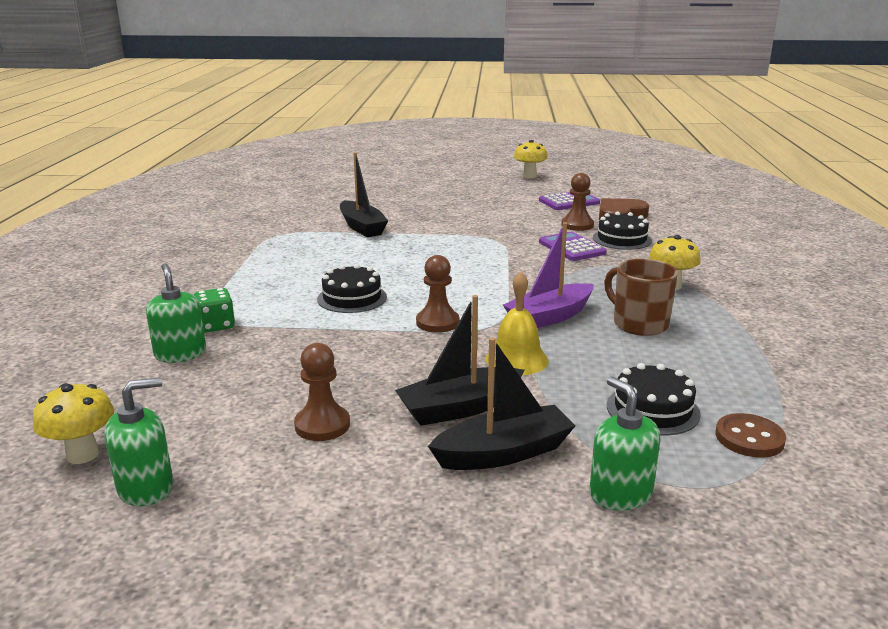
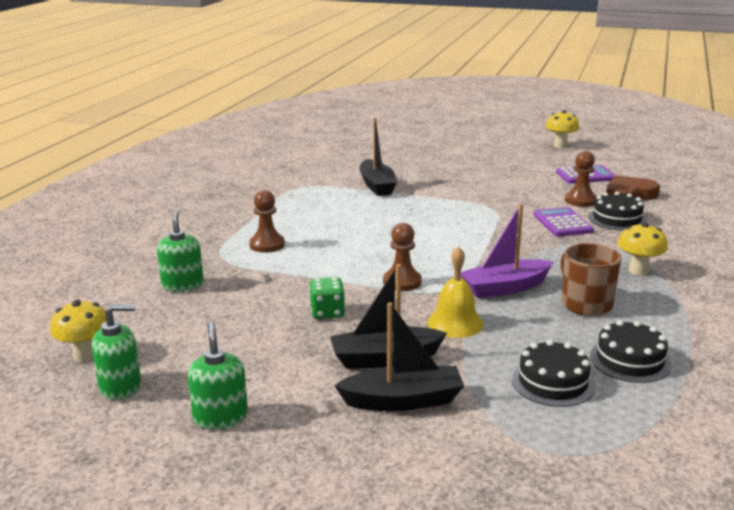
camera: 15 degrees right, 0 degrees up
(216, 325) = (219, 264): green dice -> green dice (327, 312)
(322, 425) = (268, 358): brown pawn -> brown pawn (267, 245)
(352, 298) = (339, 252): black cake -> black cake (630, 360)
(620, 494) = (483, 448): green soap dispenser -> green soap dispenser (220, 417)
(749, 438) = (627, 419): brown button -> none

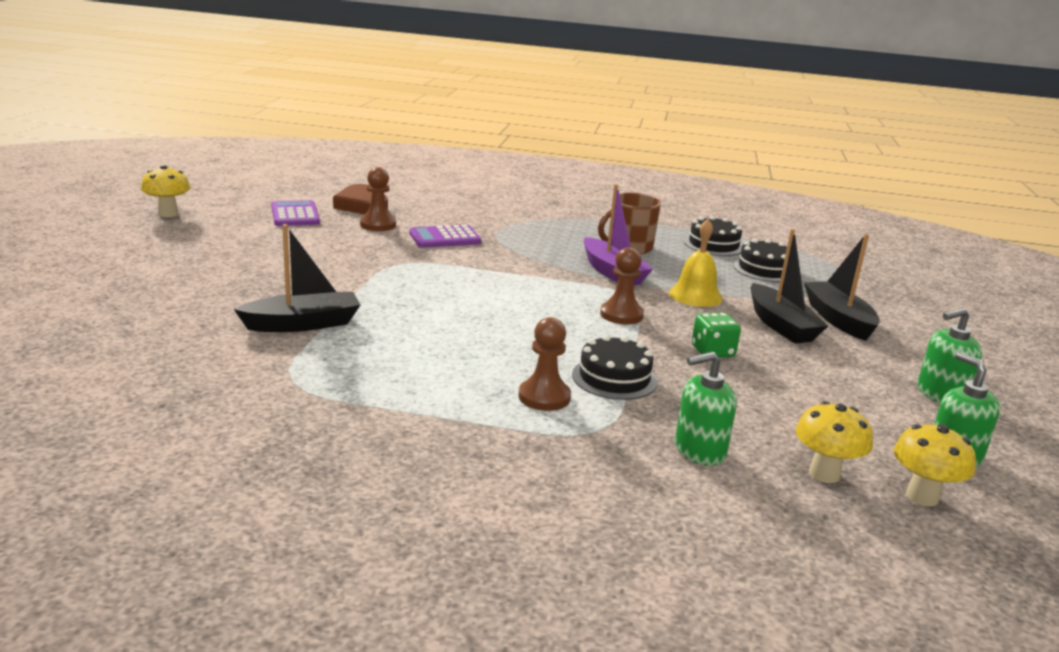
camera: 100 degrees left, 0 degrees up
(617, 219) = (432, 217): black cake -> black cake (614, 378)
(638, 270) = (553, 224): yellow mushroom -> yellow mushroom (824, 474)

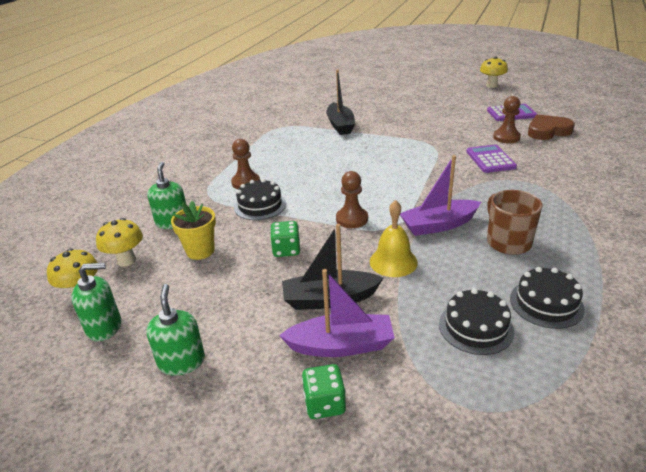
camera: 105 degrees right, 10 degrees up
(756, 412) = (200, 251): none -> yellow flower pot
(838, 319) = (341, 345): black boat -> purple boat
(907, 325) = (324, 404): none -> green dice

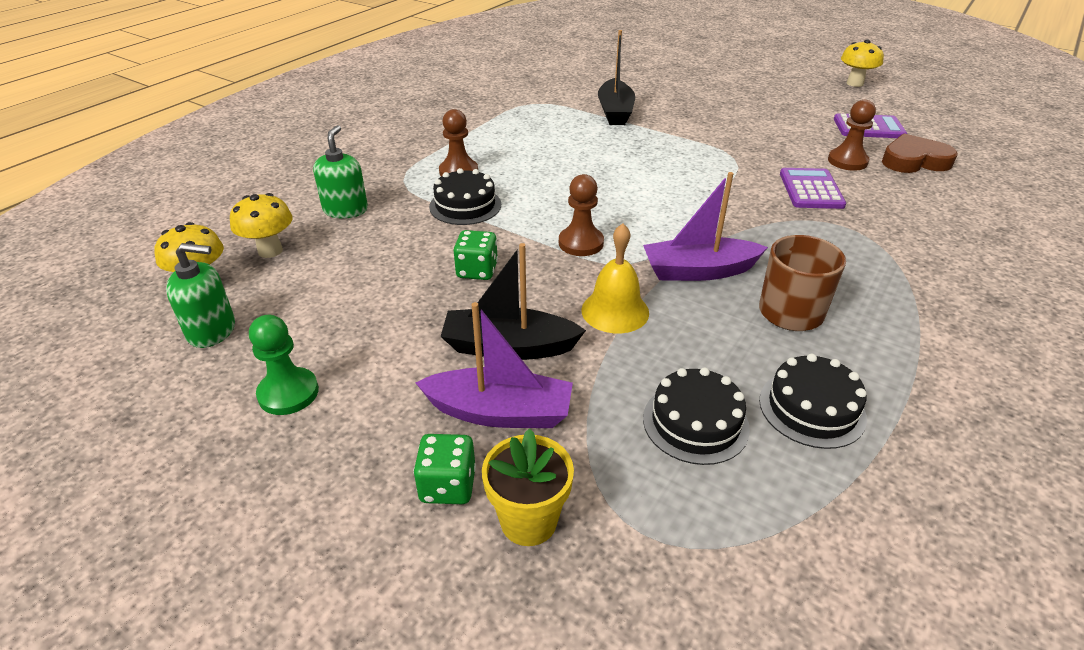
camera: 10 degrees right, 5 degrees up
(181, 361) = (288, 393): green soap dispenser -> green pawn
(200, 251) = (366, 253): yellow flower pot -> yellow flower pot (528, 521)

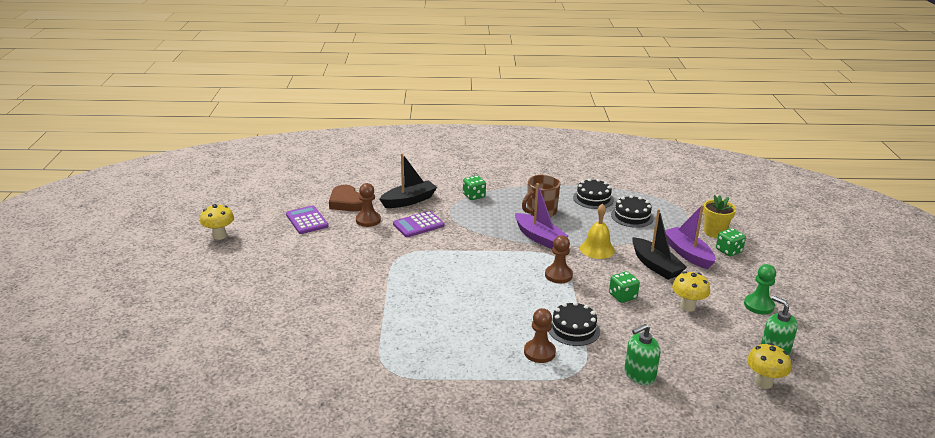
camera: 125 degrees left, 10 degrees down
(270, 251) = (710, 377): yellow mushroom -> yellow mushroom (687, 306)
(615, 112) = (368, 322): black boat -> black boat (409, 201)
(893, 265) = (474, 196): none -> green dice

